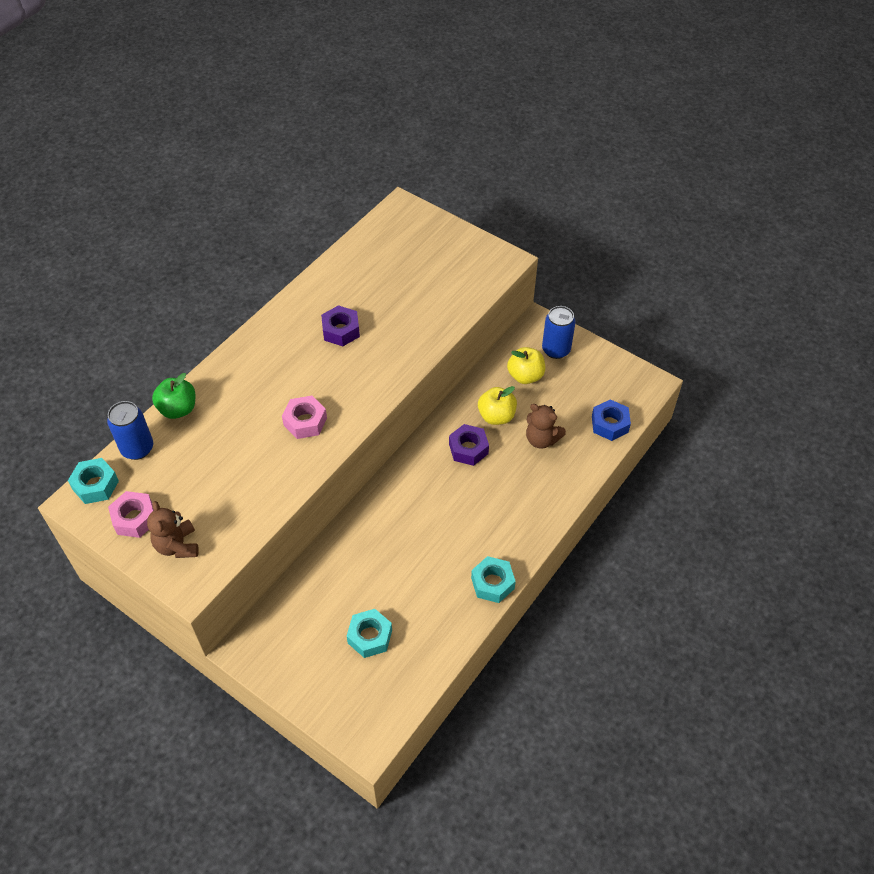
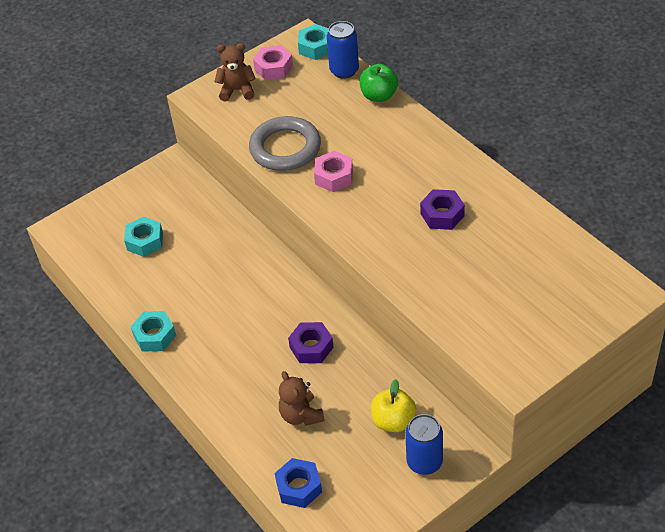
camera: 110 degrees right, 5 degrees down
(269, 473) = (285, 148): none -> grey ring
(496, 416) = (345, 381): yellow apple -> none
(541, 439) = (301, 415): brown teddy bear -> brown teddy bear turned 75 degrees counterclockwise

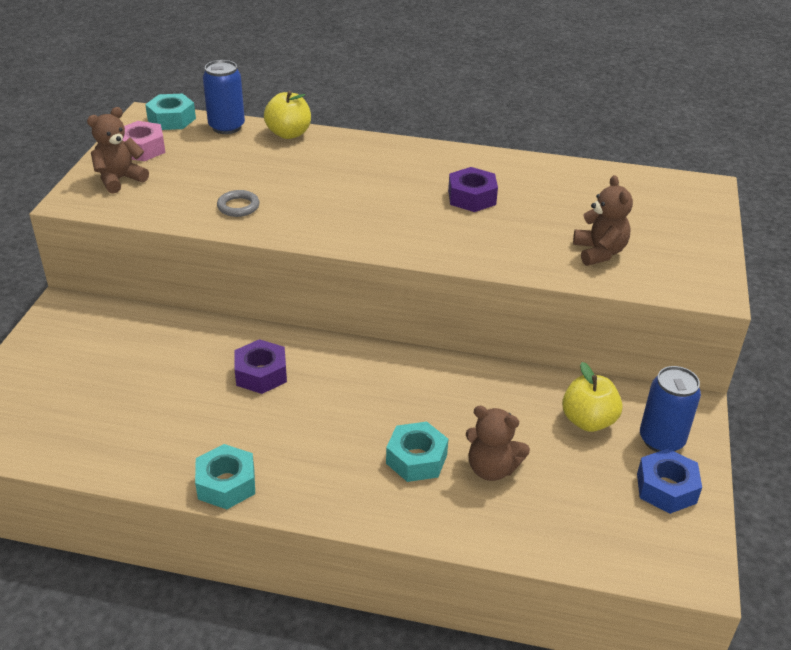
camera: 45 degrees left, 10 degrees down
(145, 241) = (107, 395): turquoise nut -> turquoise nut (416, 459)
(285, 148) = (238, 206): grey ring -> grey ring, size x0.45
(299, 487) = (574, 540): blue nut -> blue nut (666, 488)
(311, 347) = (426, 400): purple nut -> purple nut (261, 374)
(334, 176) = (323, 209): pink nut -> none
(379, 95) = (289, 134): green apple -> yellow apple
(475, 307) = (599, 252): none -> brown teddy bear

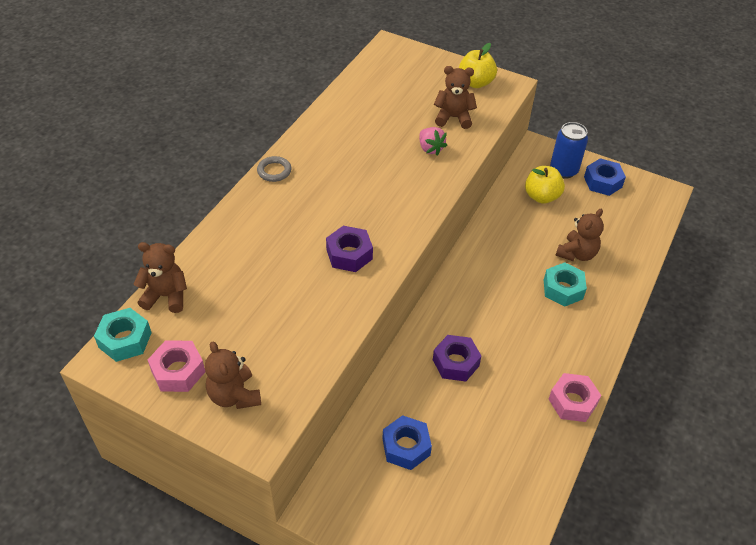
camera: 75 degrees left, 10 degrees up
(139, 352) = (406, 447): none -> blue nut
(226, 127) = (166, 296): blue can -> brown teddy bear
(226, 484) = (572, 402): turquoise nut -> pink nut
(238, 206) = (321, 307): grey ring -> grey ring (274, 171)
(289, 134) = (204, 251): yellow apple -> yellow apple (475, 82)
(472, 197) = (361, 160): purple nut -> purple nut (349, 254)
(525, 242) = (430, 149): none -> pink strawberry

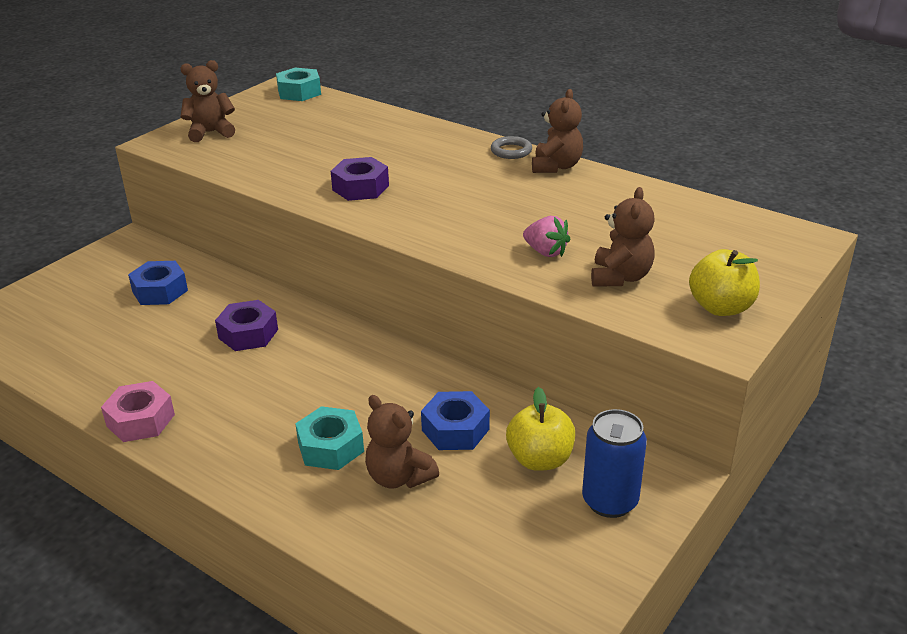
camera: 100 degrees right, 15 degrees down
(166, 296) = (342, 105): brown teddy bear -> brown teddy bear (556, 166)
(178, 371) = (252, 111): pink nut -> none
(430, 149) = (545, 252): pink strawberry -> pink strawberry turned 120 degrees counterclockwise
(603, 182) = (576, 552): blue nut -> blue nut (455, 429)

